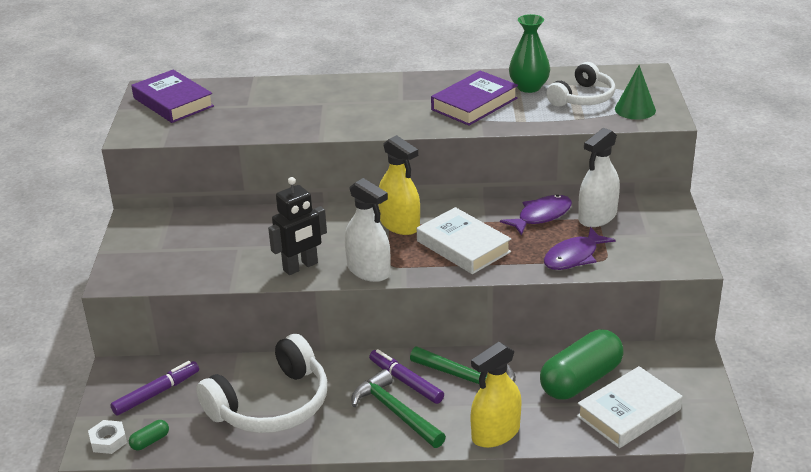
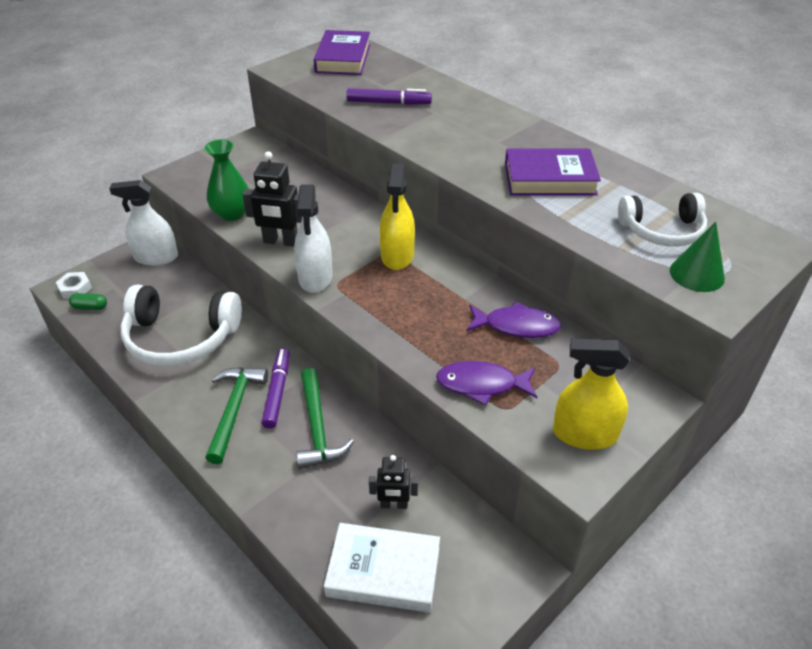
camera: 45 degrees right, 10 degrees up
(156, 393) = (142, 277): purple marker -> purple marker (388, 103)
(463, 246) = (411, 307): white book -> none
(495, 433) = (265, 490): yellow spray bottle -> yellow spray bottle (584, 434)
(529, 87) = (626, 191): green vase -> green vase (232, 213)
(581, 380) = (394, 504): green capsule -> black robot
(597, 217) = (565, 363): white spray bottle -> white spray bottle (156, 257)

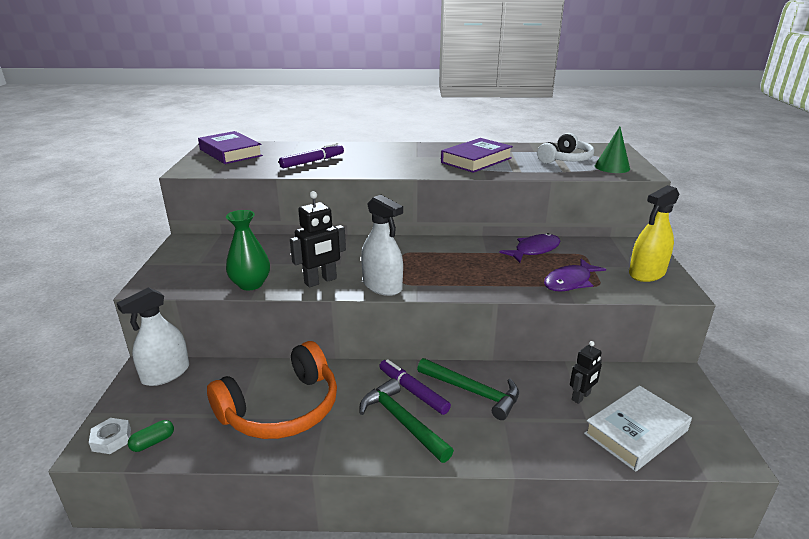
camera: 45 degrees left, 15 degrees down
(180, 338) = (282, 409): white headphones -> orange headphones
(397, 255) = (411, 252): yellow spray bottle -> none

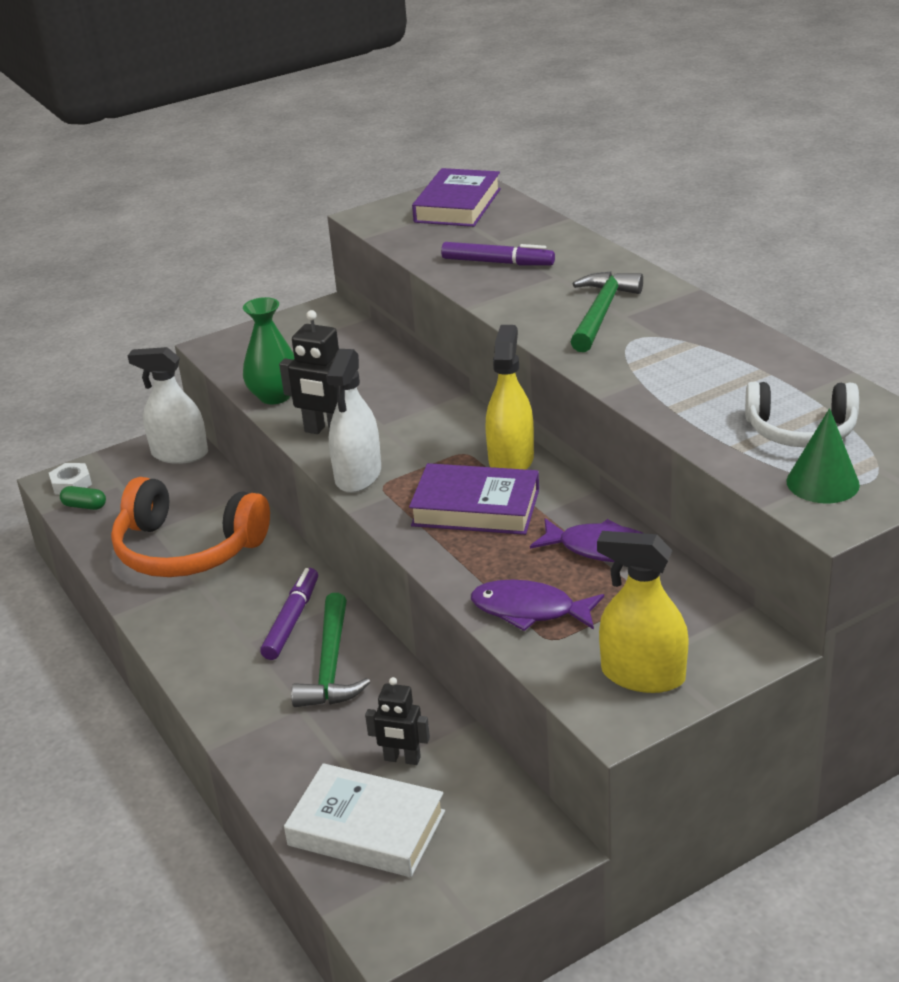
camera: 60 degrees right, 5 degrees up
(402, 422) = (232, 635): green hammer -> green hammer (601, 313)
(428, 245) = (511, 460): none -> yellow spray bottle
(476, 160) = (676, 362): purple book -> purple book (476, 508)

